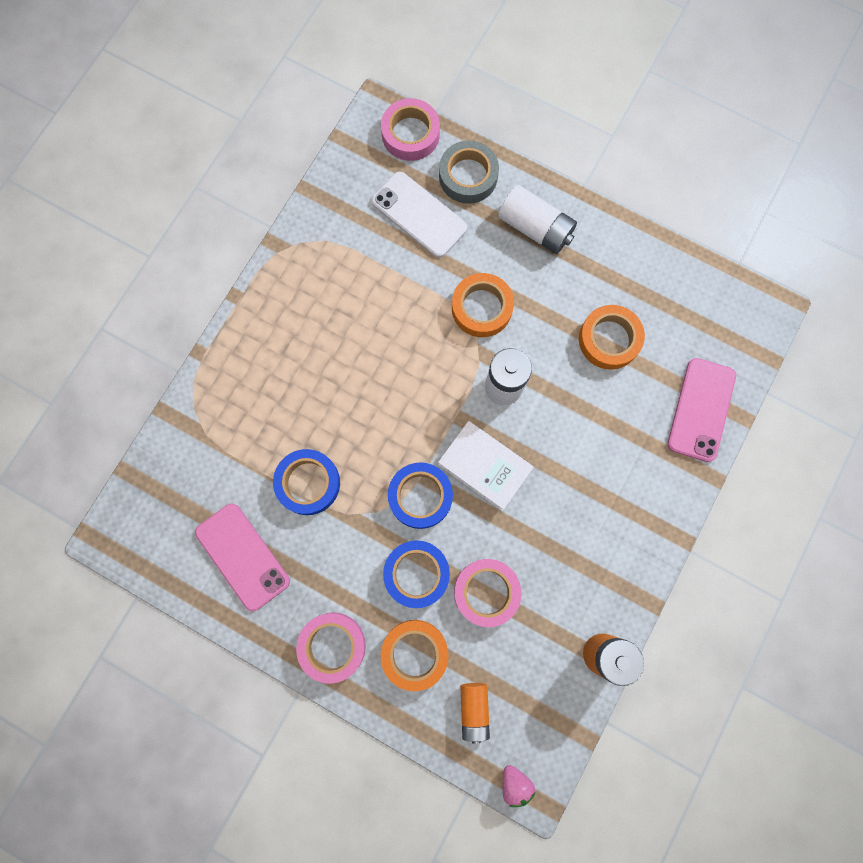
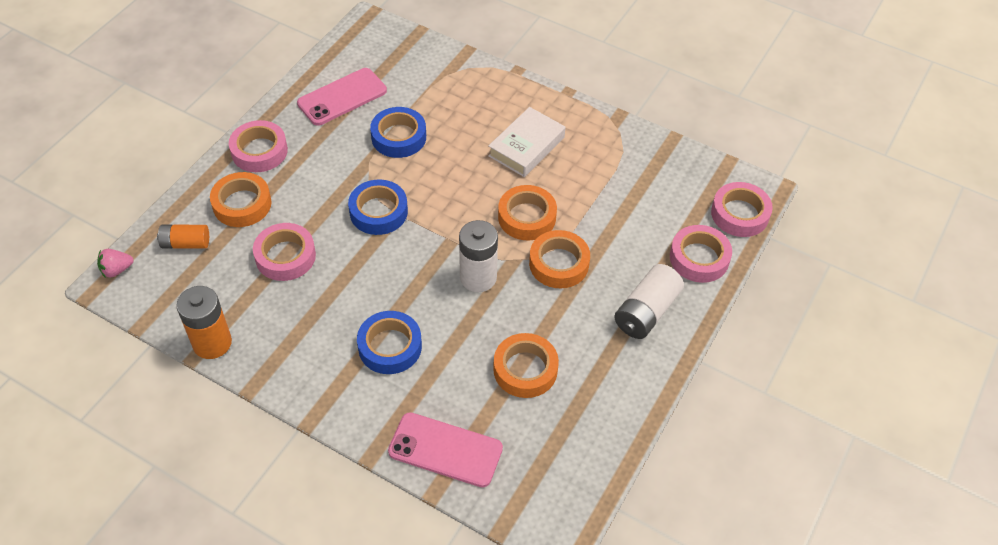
camera: 90 degrees right, 25 degrees down
(416, 574) = (310, 207): blue tape -> blue tape (390, 346)
(419, 215) = (653, 218): white phone -> none
(422, 339) = (527, 217): none -> orange tape
(468, 176) = (699, 258): grey tape -> pink tape
(484, 467) = (401, 259): white book -> white book (526, 146)

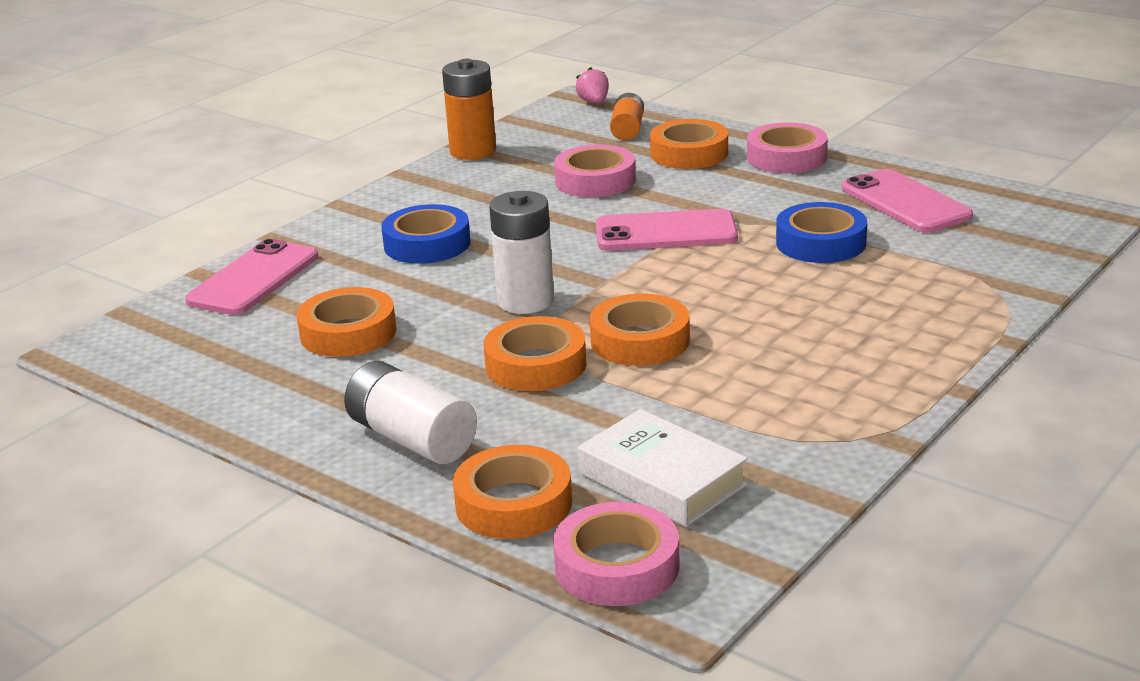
camera: 100 degrees right, 25 degrees down
(378, 212) = (666, 232): blue tape -> pink phone
(526, 146) = (805, 344): white book -> white book (662, 479)
(699, 258) = (513, 504): pink tape -> orange tape

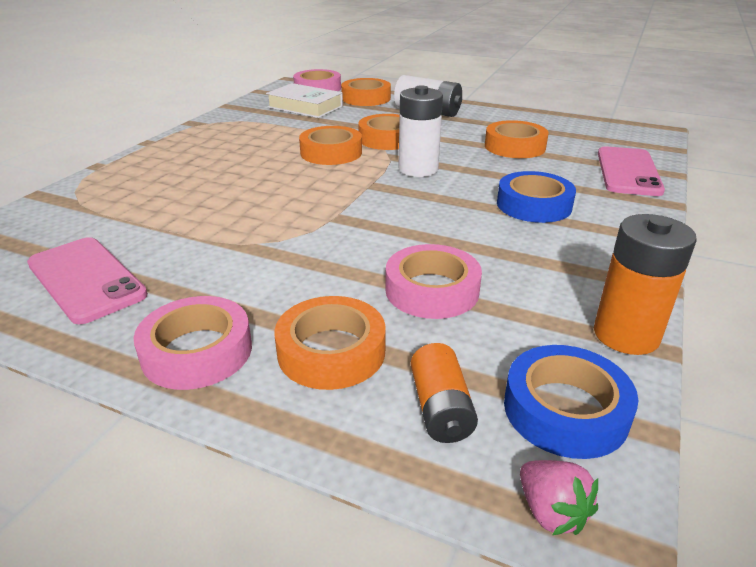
camera: 165 degrees right, 5 degrees up
(666, 232) = (333, 228): pink phone -> none
(820, 243) = (194, 226): blue tape -> blue tape (565, 410)

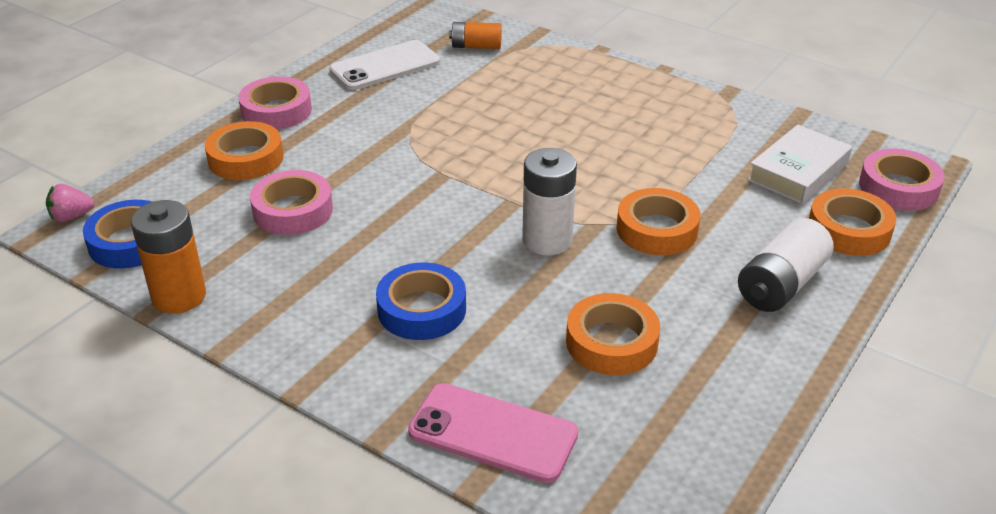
camera: 100 degrees right, 5 degrees up
(86, 279) = (385, 66): pink phone -> white phone
(331, 152) = (613, 182): orange tape -> none
(441, 408) = (166, 194): orange battery -> orange battery (476, 46)

